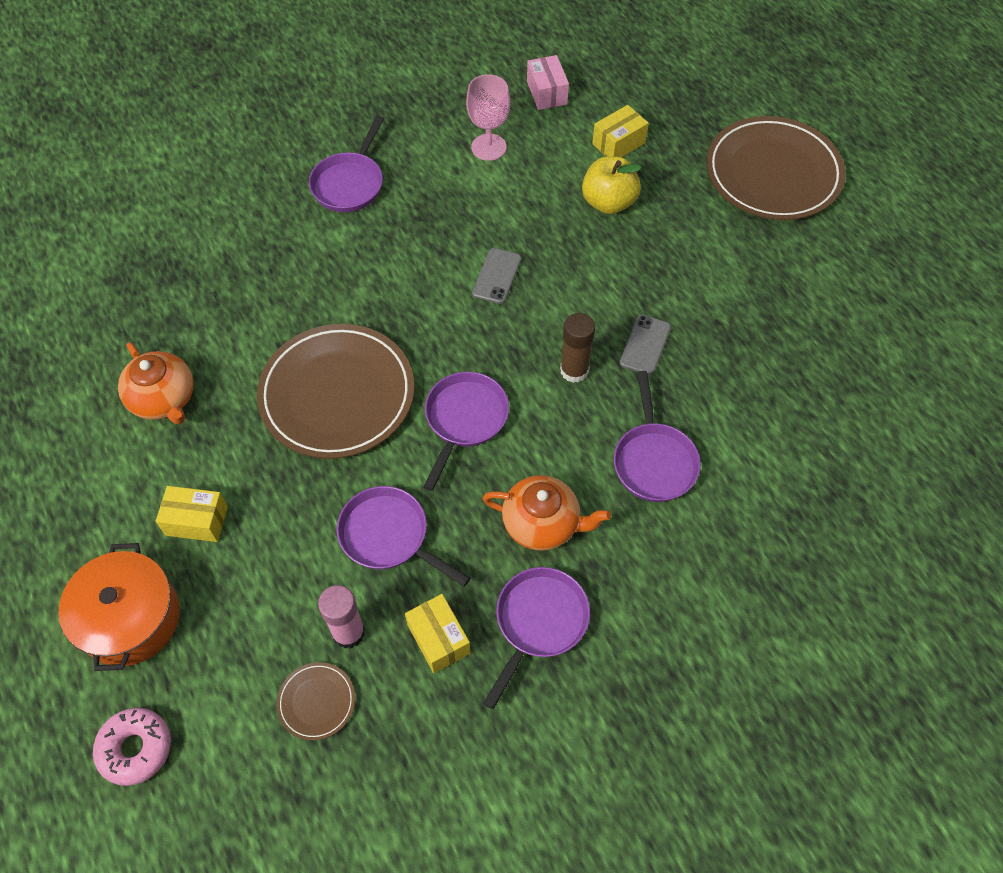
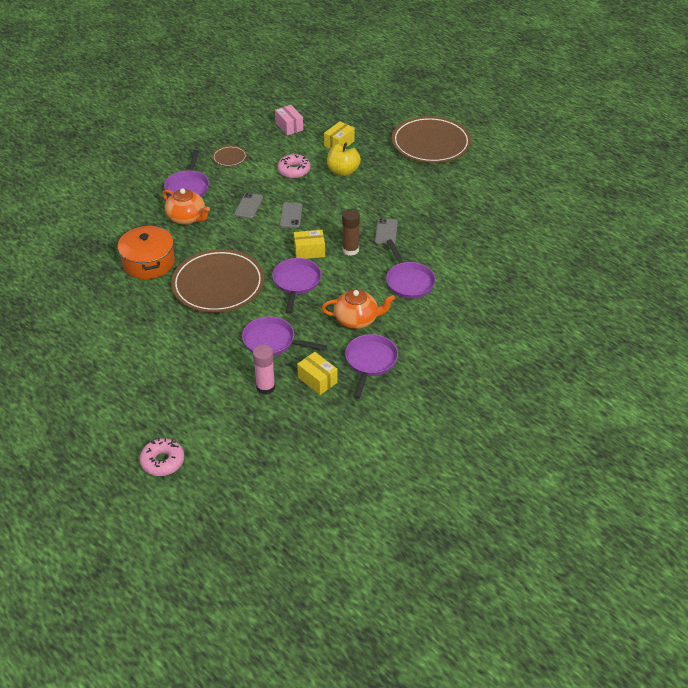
camera: 15 degrees left, 15 degrees down
(130, 618) = (136, 406): orange pot -> orange pot (149, 262)
(164, 399) = (115, 305): orange teapot -> orange teapot (187, 218)
(197, 521) = (157, 356): yellow box -> yellow box (309, 251)
(316, 702) = (259, 420): brown plate -> brown plate (229, 158)
(434, 242) = (249, 206): none -> grey phone
(488, 147) = (264, 157): pink goblet -> none
(528, 184) = (294, 170): none -> pink donut

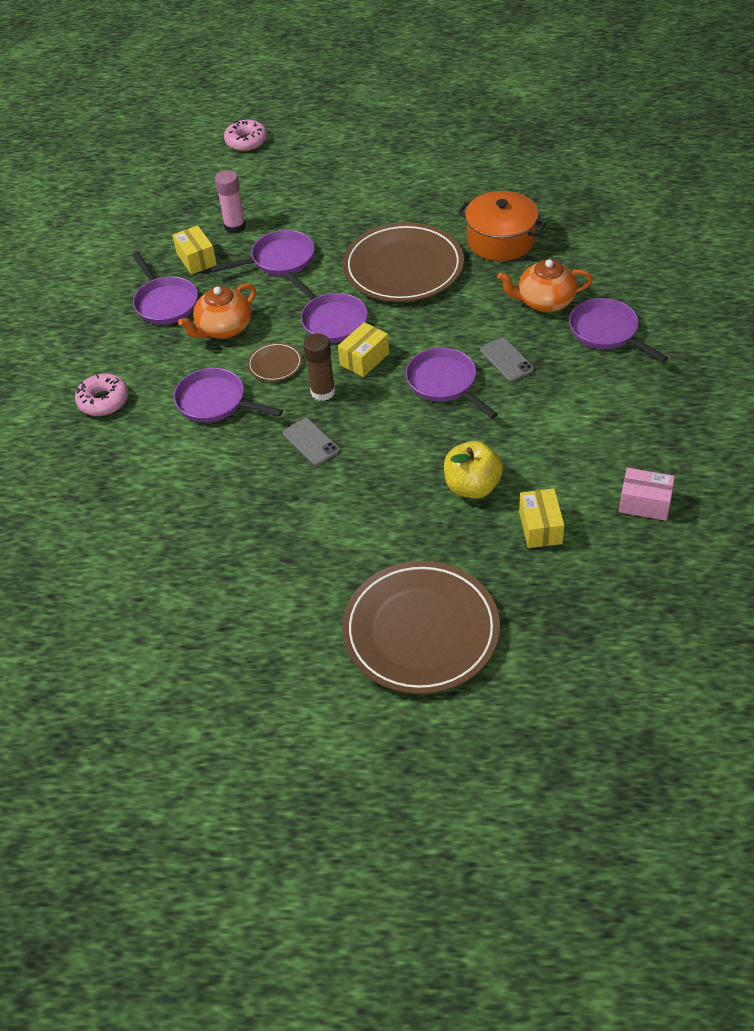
camera: 140 degrees right, 5 degrees up
(229, 158) = (631, 400): brown plate -> brown plate (275, 364)
(291, 215) = (444, 383): grey phone -> purple pan
(294, 170) = (531, 441): pink donut -> pink donut (103, 401)
(317, 380) = (196, 259): yellow box -> yellow box turned 60 degrees clockwise

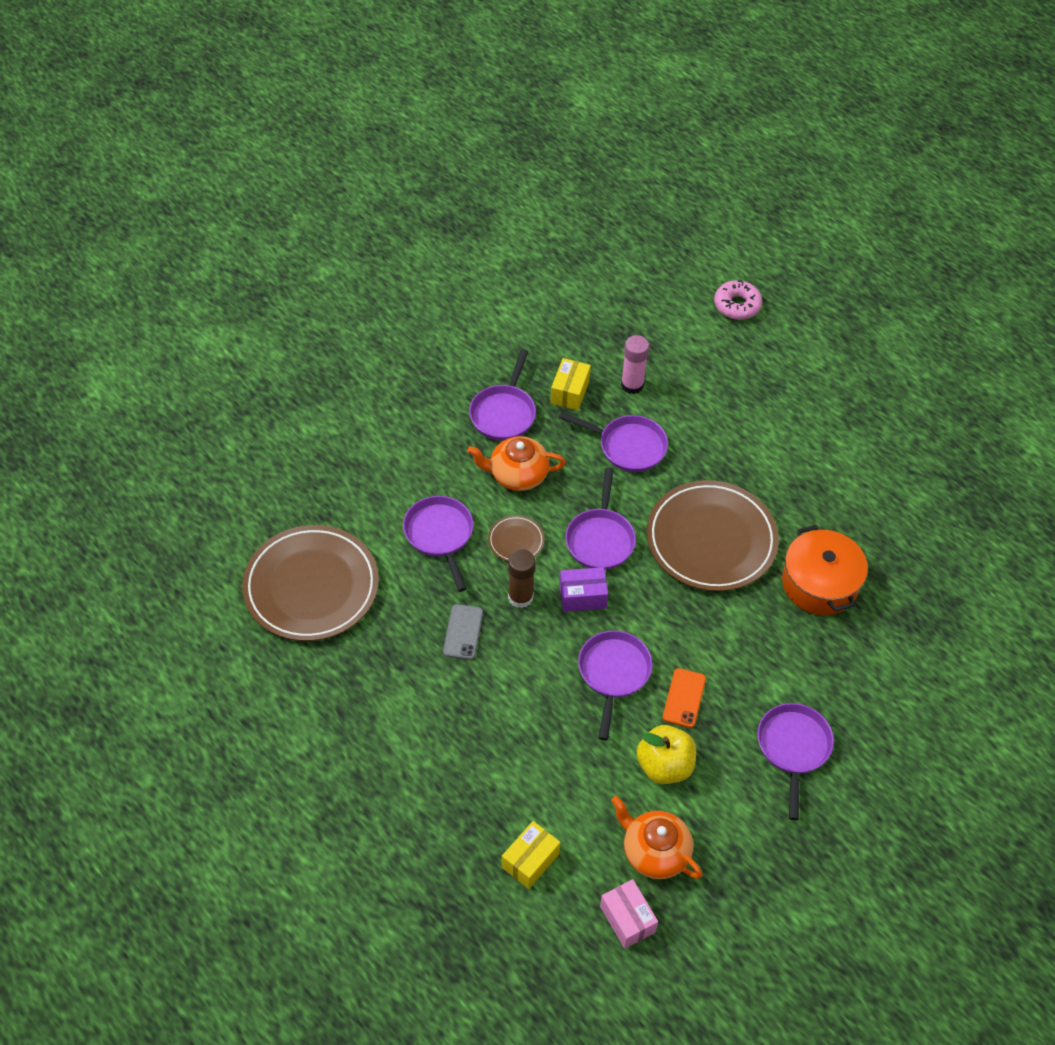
camera: 40 degrees right, 5 degrees up
(103, 401) = (371, 463): pink donut -> none
(364, 359) = (582, 596): yellow box -> purple box
(421, 631) = (357, 854): brown plate -> brown plate (311, 586)
(472, 486) = (525, 779): yellow apple -> yellow apple (664, 766)
(506, 360) = (684, 698): grey phone -> orange phone
(544, 301) = (780, 674): orange teapot -> orange teapot (654, 852)

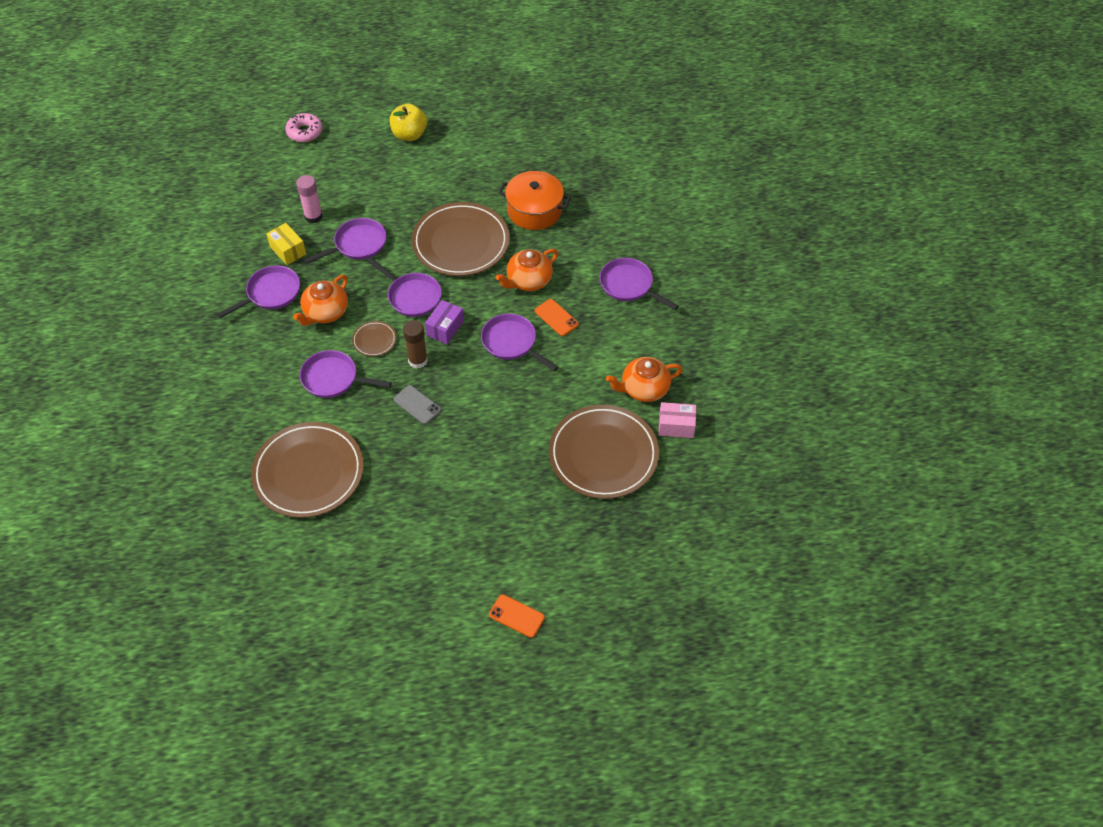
camera: 55 degrees left, 0 degrees up
(263, 892) = (516, 616): none -> orange phone
(504, 413) = (271, 293): purple pan -> purple pan turned 90 degrees counterclockwise
(530, 860) = (603, 454): yellow box -> brown plate
(664, 766) = (593, 352): yellow apple -> yellow apple (409, 134)
(713, 638) = (528, 281): none -> orange teapot

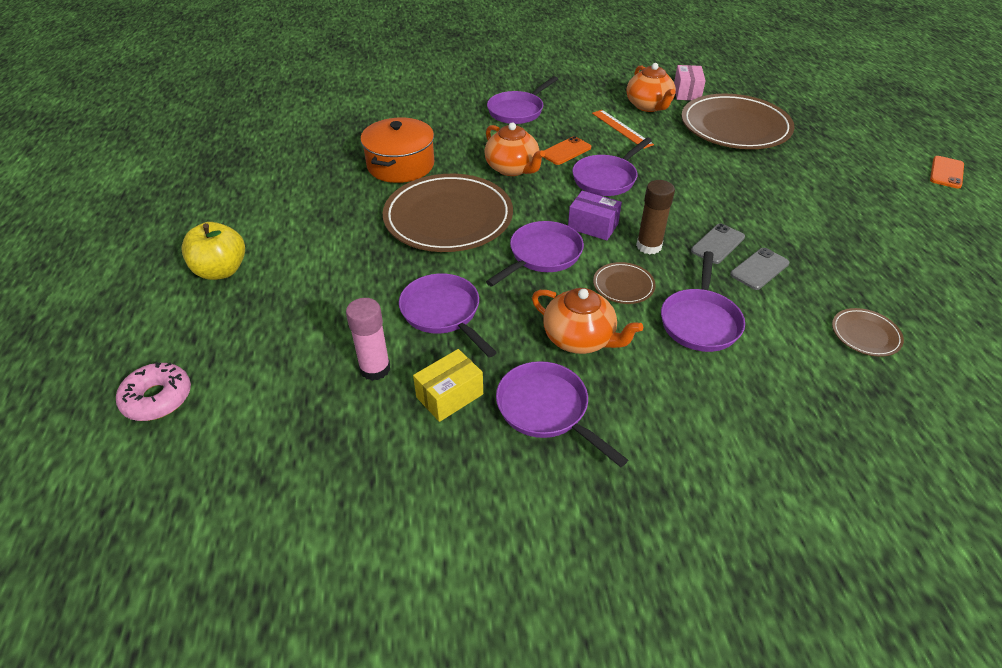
camera: 90 degrees left, 10 degrees down
(308, 472) = (865, 334): brown plate -> brown plate, size x0.43
(385, 425) = (759, 269): none -> grey phone
(597, 362) = (621, 129): none -> orange ruler

